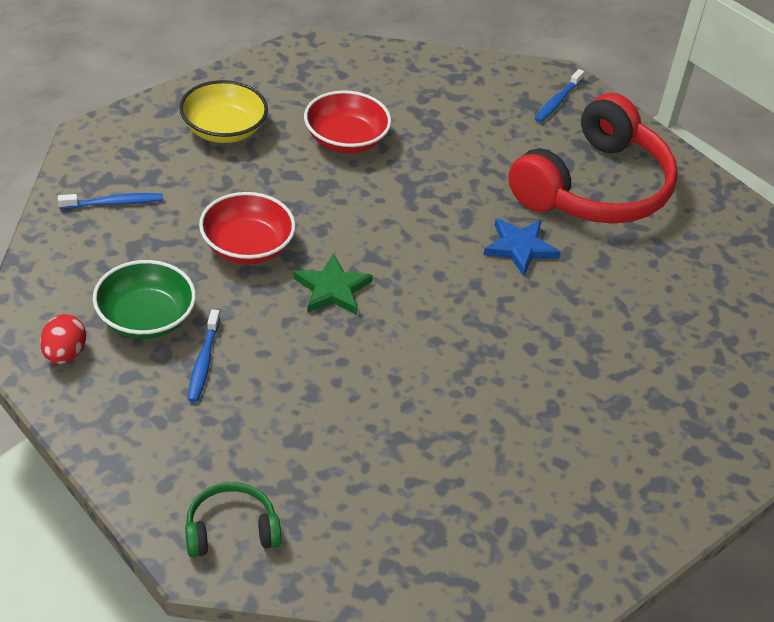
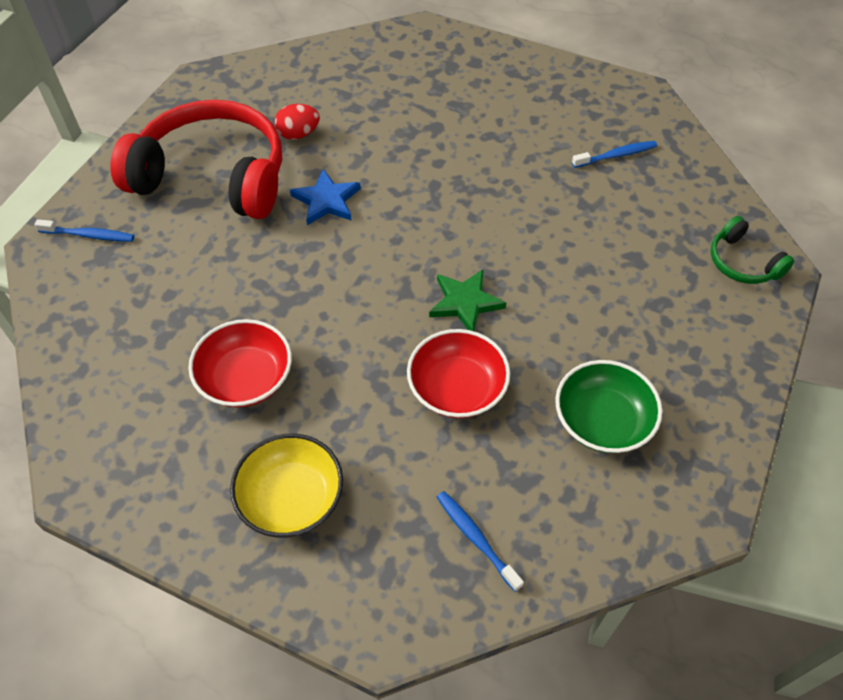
camera: 110 degrees left, 10 degrees up
(64, 354) = (691, 460): red egg -> red egg (298, 134)
(203, 362) = (614, 353): blue toothbrush -> blue toothbrush (616, 155)

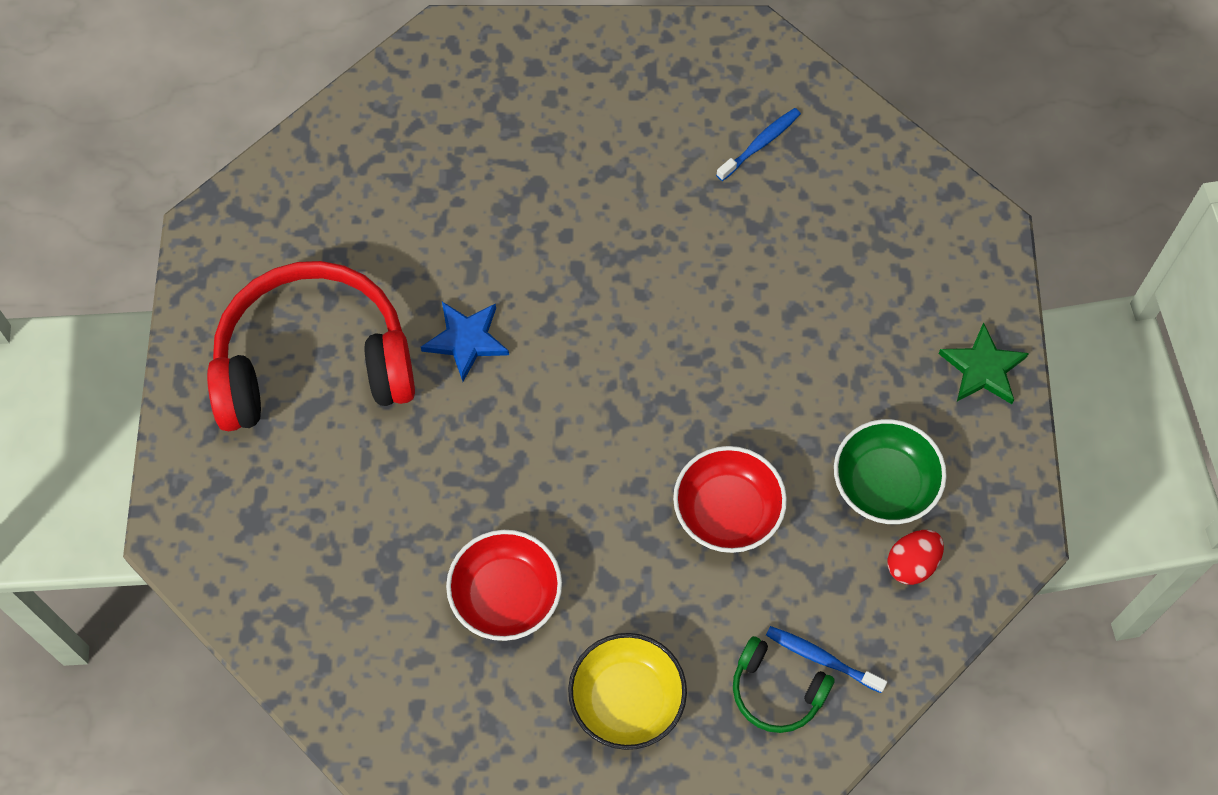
camera: 25 degrees left, 10 degrees up
(89, 235) = (218, 501): blue toothbrush -> none
(298, 134) = (380, 261): red egg -> red egg (912, 564)
(465, 303) = (686, 407): green star -> green star (982, 368)
(742, 262) = (948, 235): green headphones -> green headphones (776, 692)

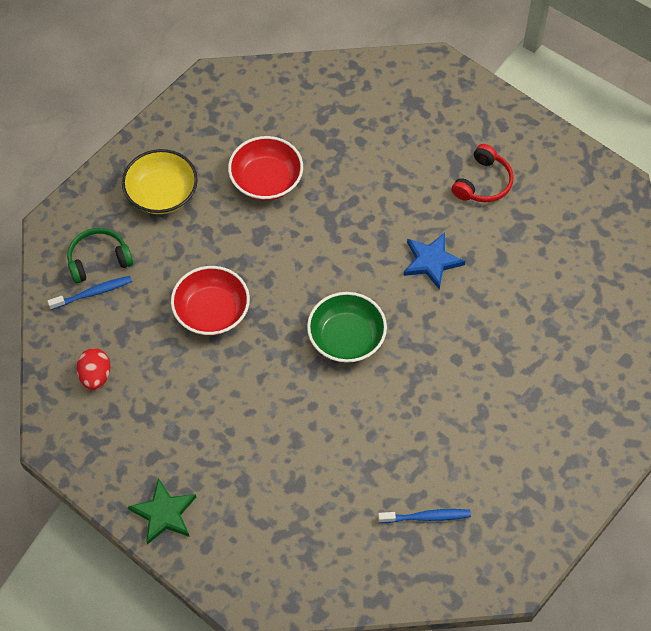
camera: 130 degrees right, 5 degrees down
(314, 362) = (483, 183): red headphones -> red headphones, size x0.45
(760, 144) = (426, 517): blue toothbrush -> blue toothbrush turned 90 degrees counterclockwise
(884, 483) = (150, 401): green bowl -> green bowl (346, 338)

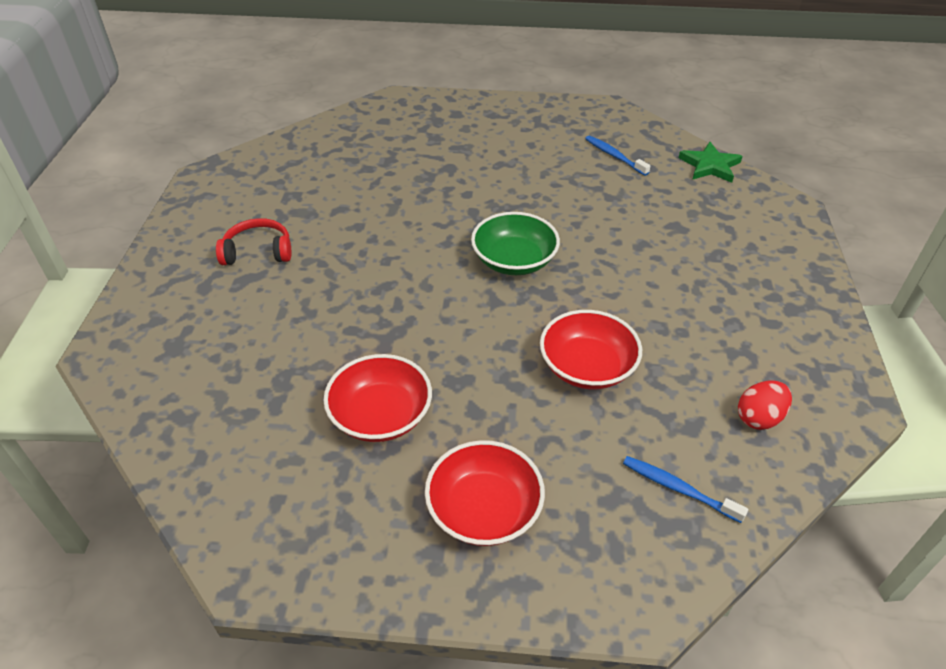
camera: 125 degrees left, 15 degrees down
(98, 260) = (634, 514): green headphones -> none
(161, 194) = (484, 510): yellow bowl -> red bowl
(164, 513) = (802, 287): green star -> green star (710, 166)
(431, 261) = (380, 246): blue star -> none

